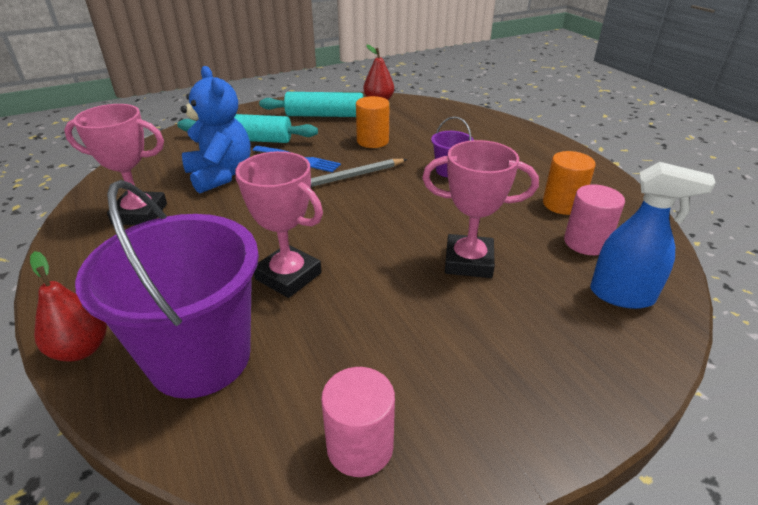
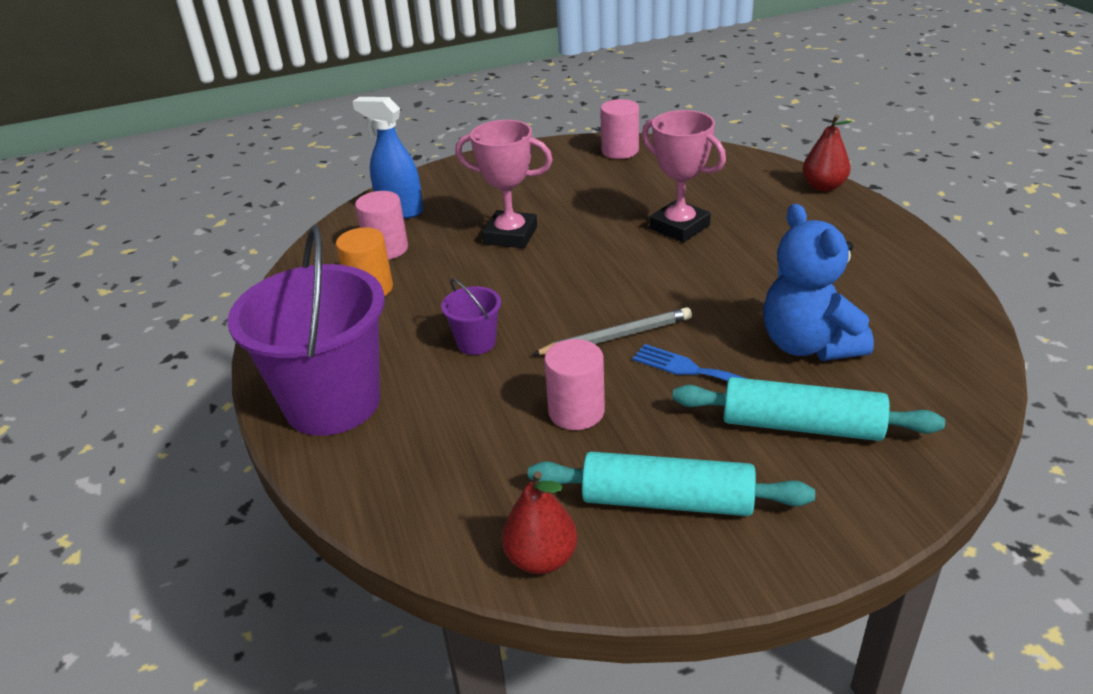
camera: 170 degrees left, 0 degrees up
(140, 213) = (876, 289): pink trophy -> none
(200, 357) = (731, 182): purple bucket -> purple bucket (332, 403)
(372, 141) = (576, 411): orange cylinder -> pink cylinder

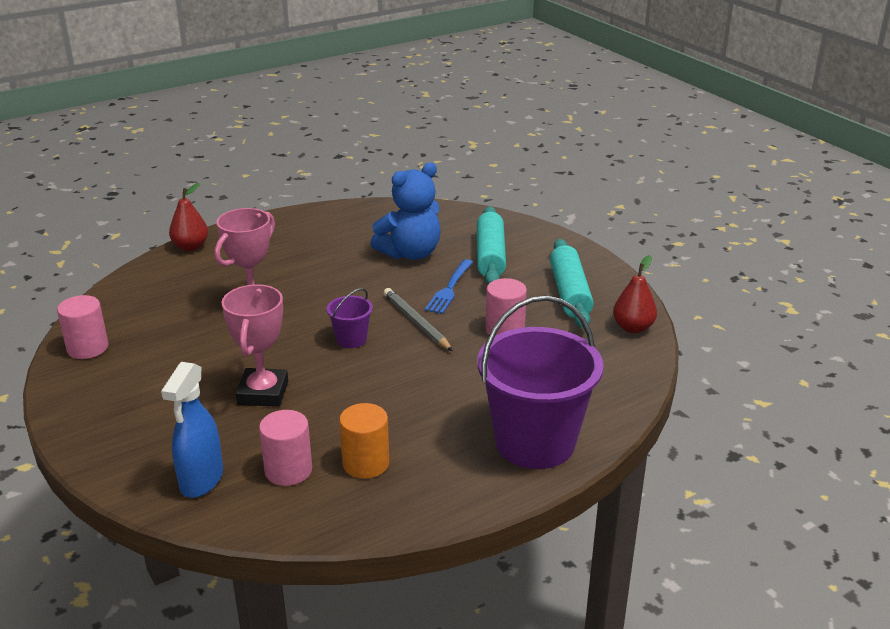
camera: 105 degrees left, 5 degrees down
(476, 343) = (438, 384): purple bucket -> purple bucket (351, 339)

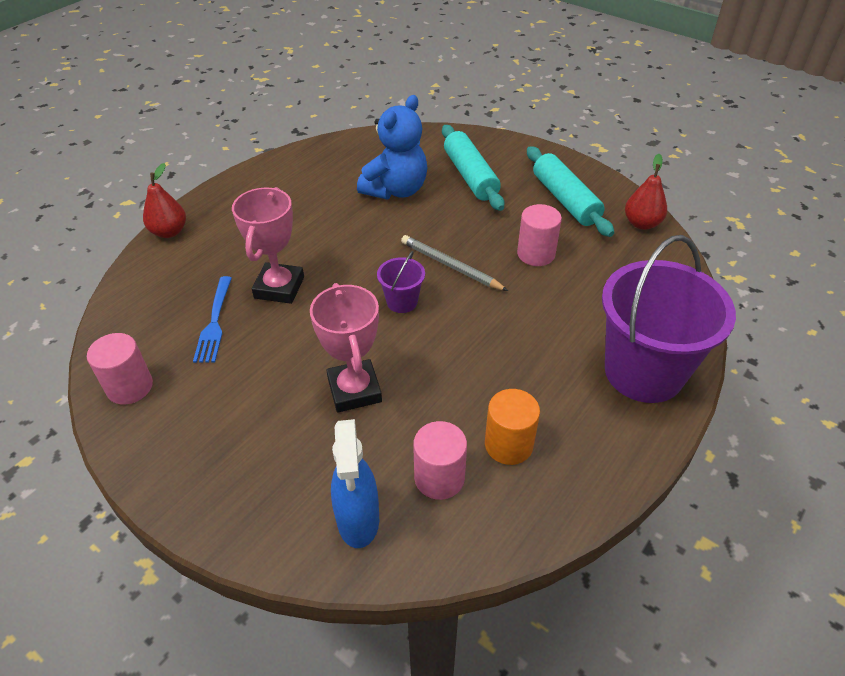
camera: 20 degrees left, 15 degrees up
(449, 289) = (457, 221): blue fork -> blue fork (214, 323)

